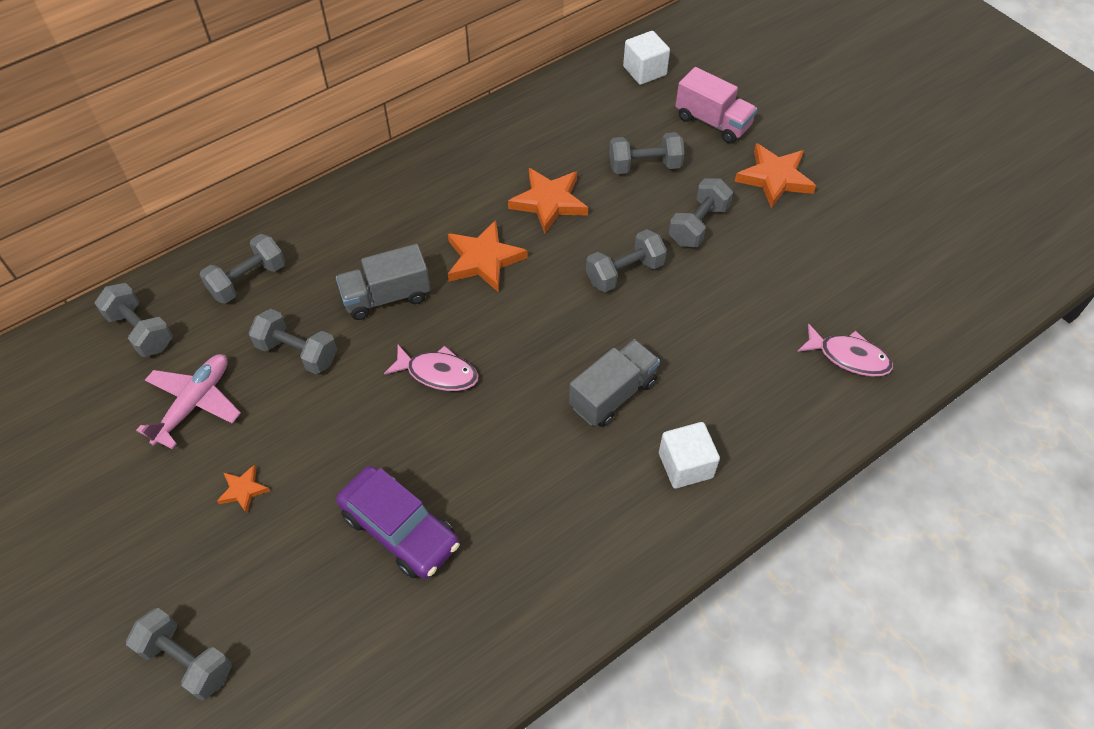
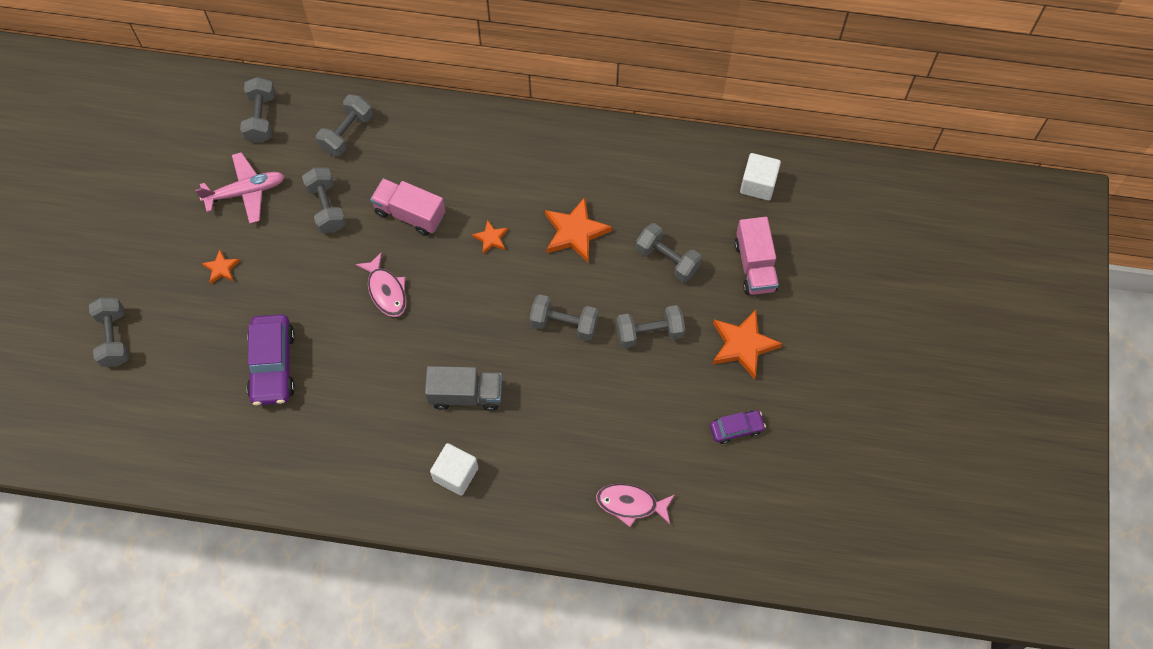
camera: 45 degrees right, 10 degrees up
(248, 280) = (346, 133): grey dumbbell -> grey dumbbell turned 60 degrees counterclockwise
(386, 297) = (410, 214): grey truck -> pink truck
(484, 259) = (491, 238): orange star -> orange star, size x0.53
(847, 236) = (736, 429): none -> purple car
(849, 357) = (631, 504): pink fish -> pink fish turned 120 degrees clockwise

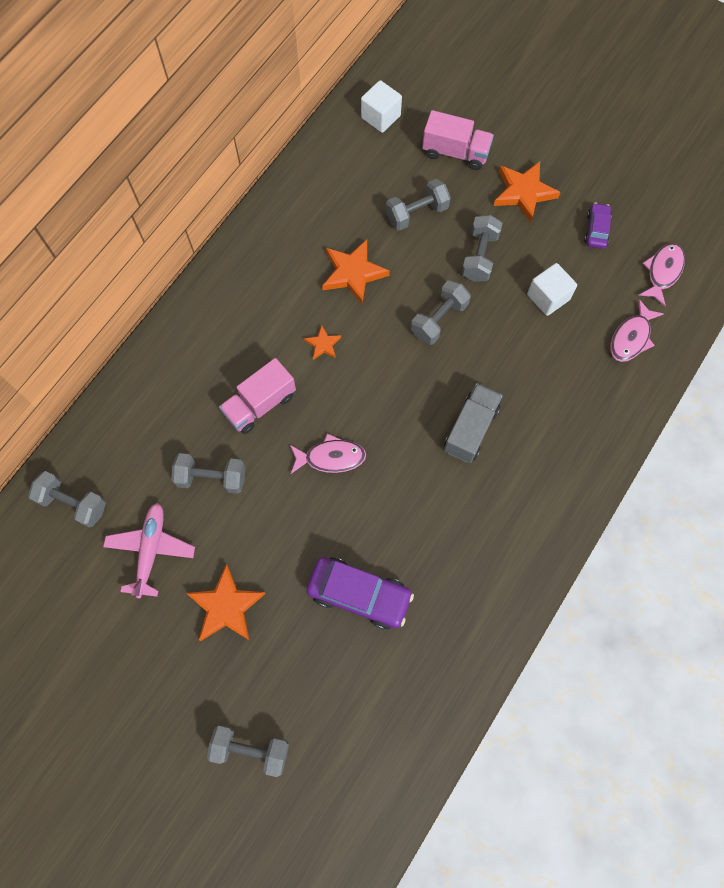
camera: 65 degrees left, 5 degrees up
(221, 268) = (226, 606): orange star -> orange star, size x1.90
(346, 133) = (139, 427): grey dumbbell -> none
(455, 474) = (545, 469): white cube -> white cube (548, 297)
(721, 509) = (662, 272): none -> pink fish

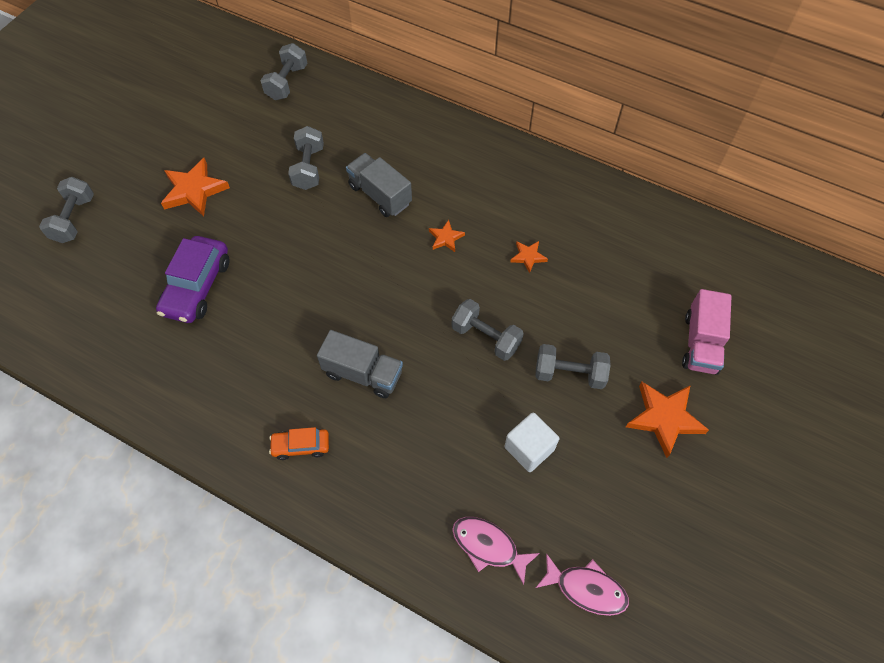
camera: 85 degrees right, 10 degrees down
(151, 550) = (246, 135): pink plane -> none
(260, 404) = (380, 195): pink truck -> grey truck
(331, 457) = (329, 254): pink fish -> none
(353, 273) = (528, 257): orange star -> orange star, size x0.53
(380, 117) = (726, 267): white cube -> none
(416, 213) = (611, 309): grey dumbbell -> none
(542, 486) = (301, 446): none -> orange car
(596, 230) = (631, 504): purple car -> none

